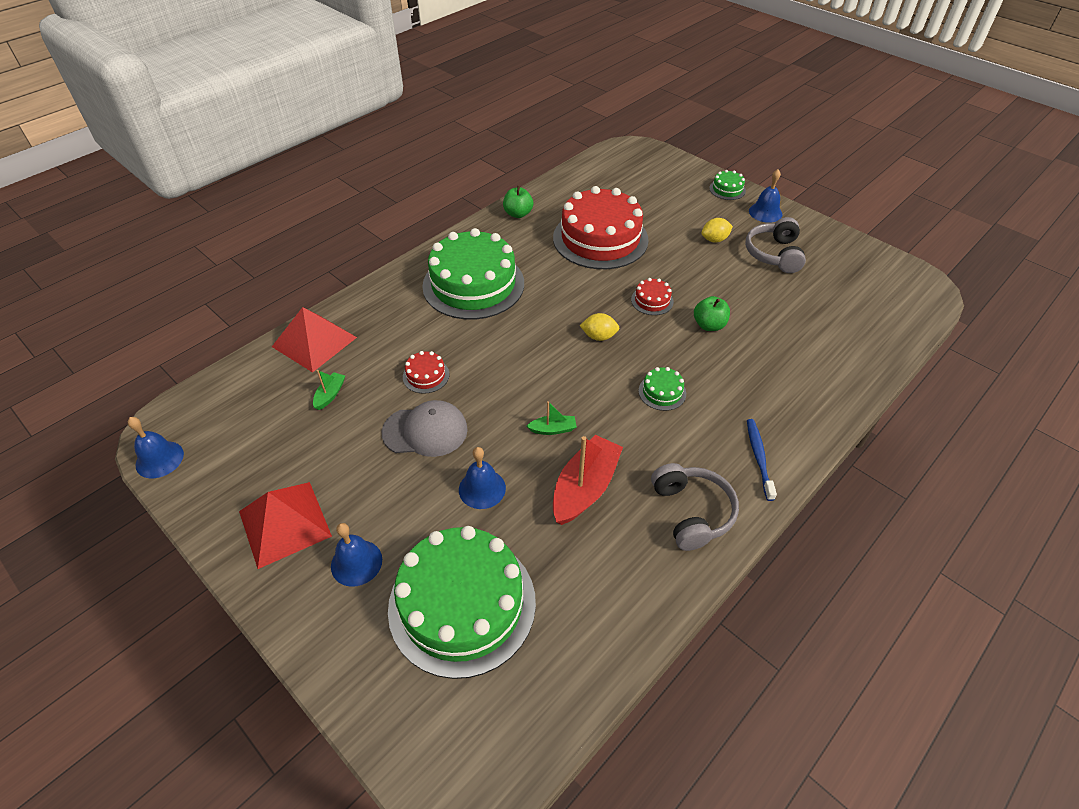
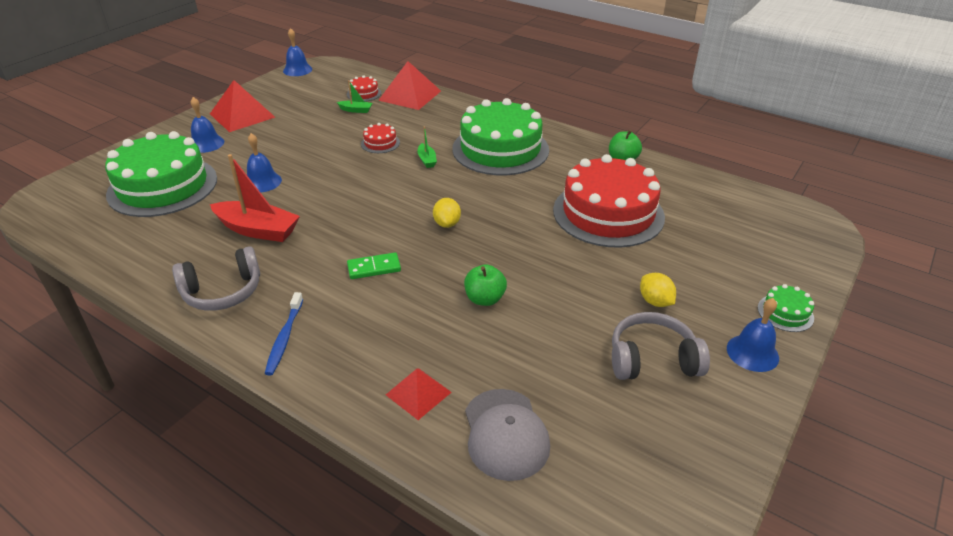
camera: 80 degrees right, 10 degrees down
(425, 431) = (321, 151): grey cap -> grey cap (505, 434)
(553, 429) = (323, 208): green boat -> green boat (427, 160)
(652, 300) = (514, 255): red cake -> red cake (364, 93)
(662, 392) = (374, 268): green cake -> green domino
(759, 458) = (284, 338): blue toothbrush -> blue toothbrush turned 105 degrees clockwise
(817, 374) = (418, 393): none -> red pyramid

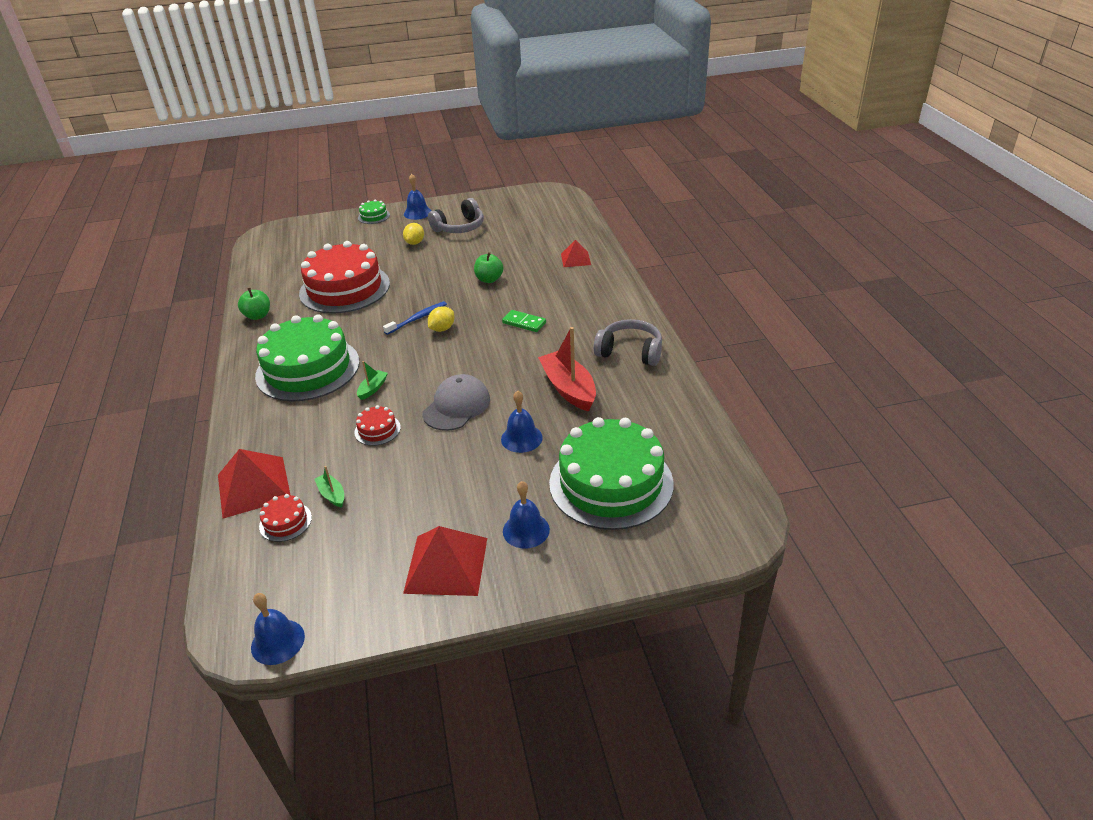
camera: 135 degrees left, 0 degrees up
(284, 338) = (615, 308): blue toothbrush -> blue toothbrush (417, 318)
(505, 434) = (558, 233): grey cap -> grey cap (456, 406)
(652, 359) = (459, 227): grey headphones -> grey headphones turned 75 degrees counterclockwise

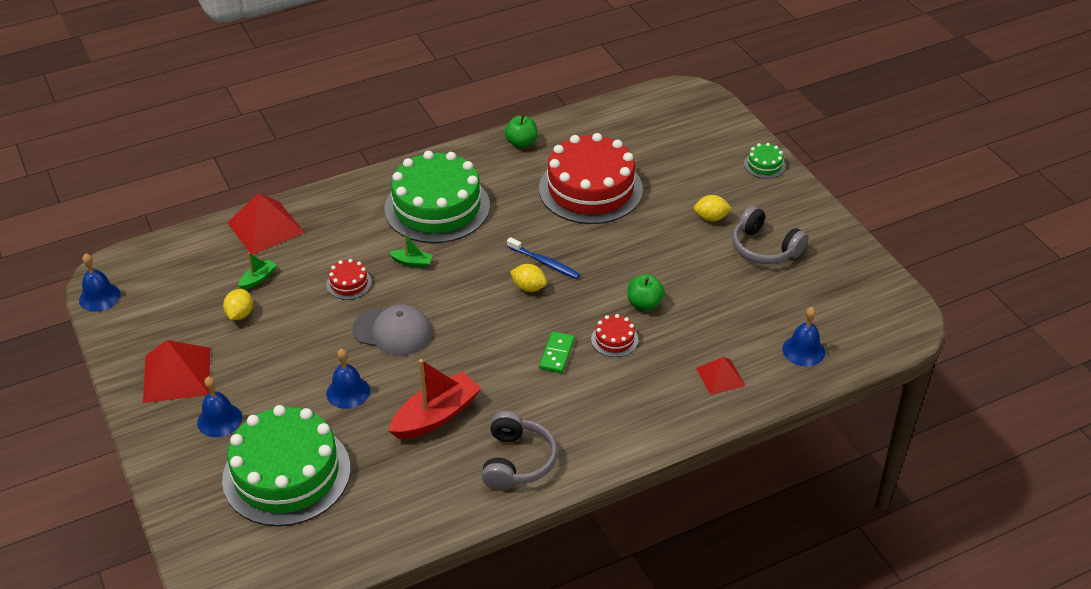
camera: 75 degrees right, 5 degrees up
(285, 522) = (224, 260): red cake -> red cake (614, 339)
(378, 510) = (240, 314): none -> yellow lemon
(417, 213) = (789, 200): blue bell -> blue bell (803, 350)

